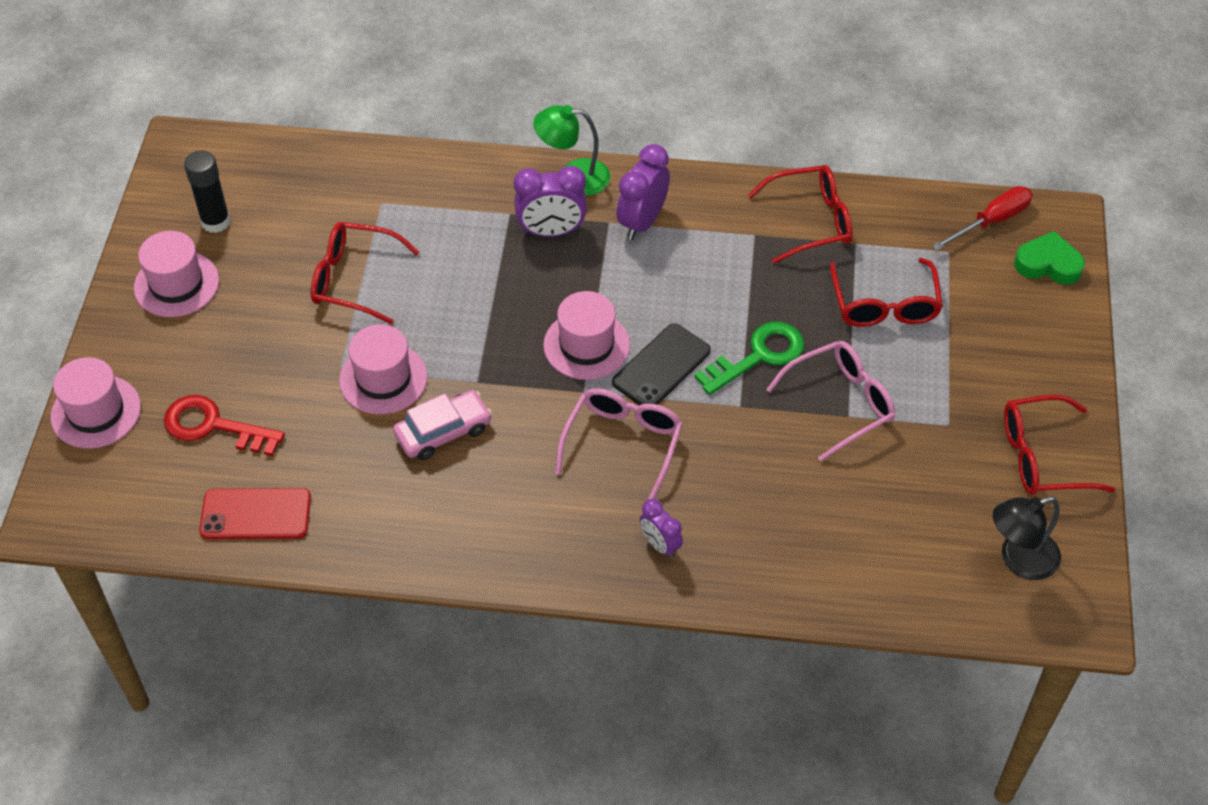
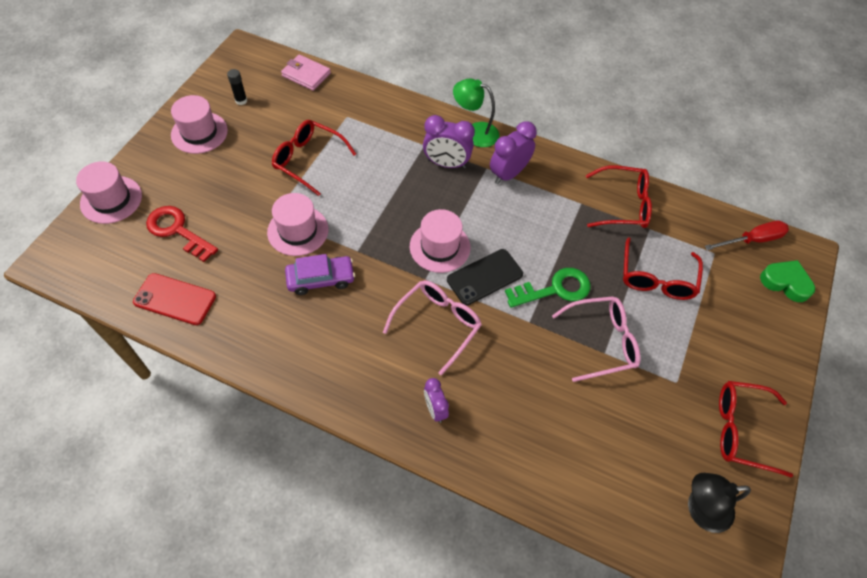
camera: 15 degrees right, 5 degrees up
(216, 222) = (241, 101): black glue stick -> black glue stick, size x0.62
(294, 158) = (306, 75): none -> pink wallet
(443, 432) = (321, 279): pink car -> purple car

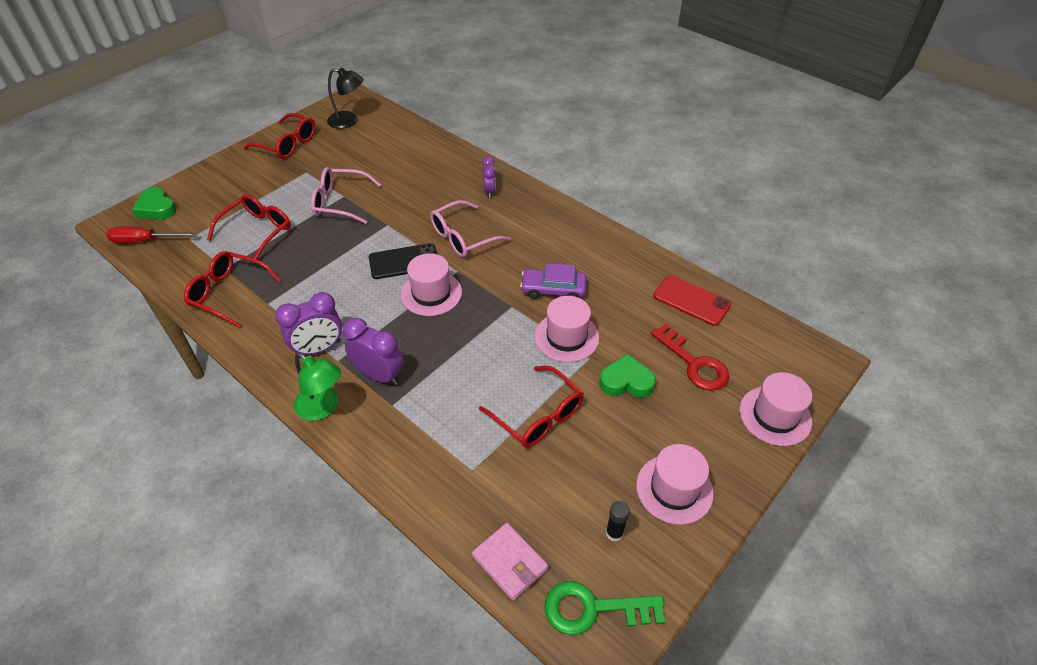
camera: 160 degrees left, 10 degrees down
(239, 202) = (626, 381): none -> green heart
(555, 289) = (349, 241): green key -> green key (593, 609)

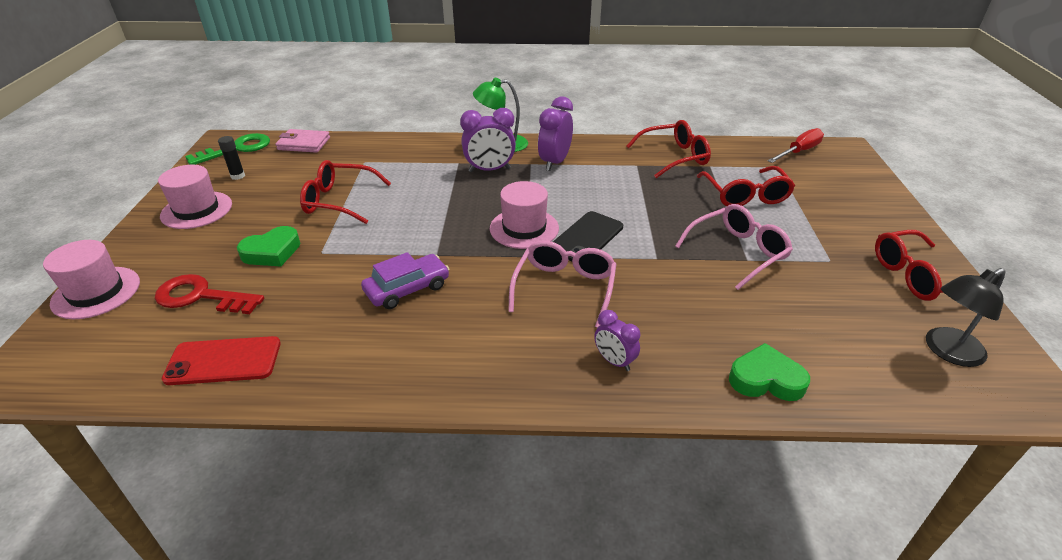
camera: 140 degrees right, 10 degrees down
(156, 208) = (850, 170): green heart -> green heart (766, 379)
(566, 337) = (357, 257): pink hat -> none

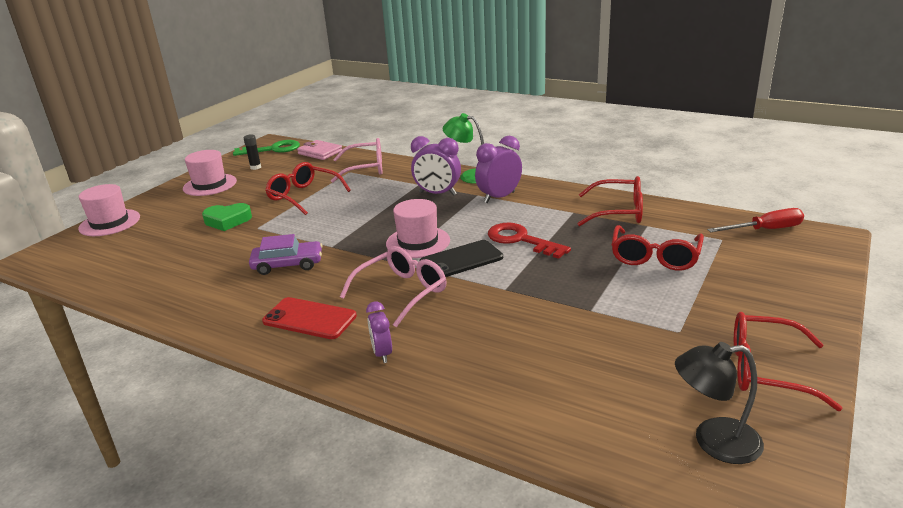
camera: 30 degrees right, 10 degrees down
(201, 296) = (160, 238): red key -> red key (521, 240)
(223, 361) = (135, 280): red phone -> red phone (309, 319)
(737, 252) = (588, 302): pink glasses -> pink glasses (366, 168)
(766, 379) = (494, 405): green heart -> none

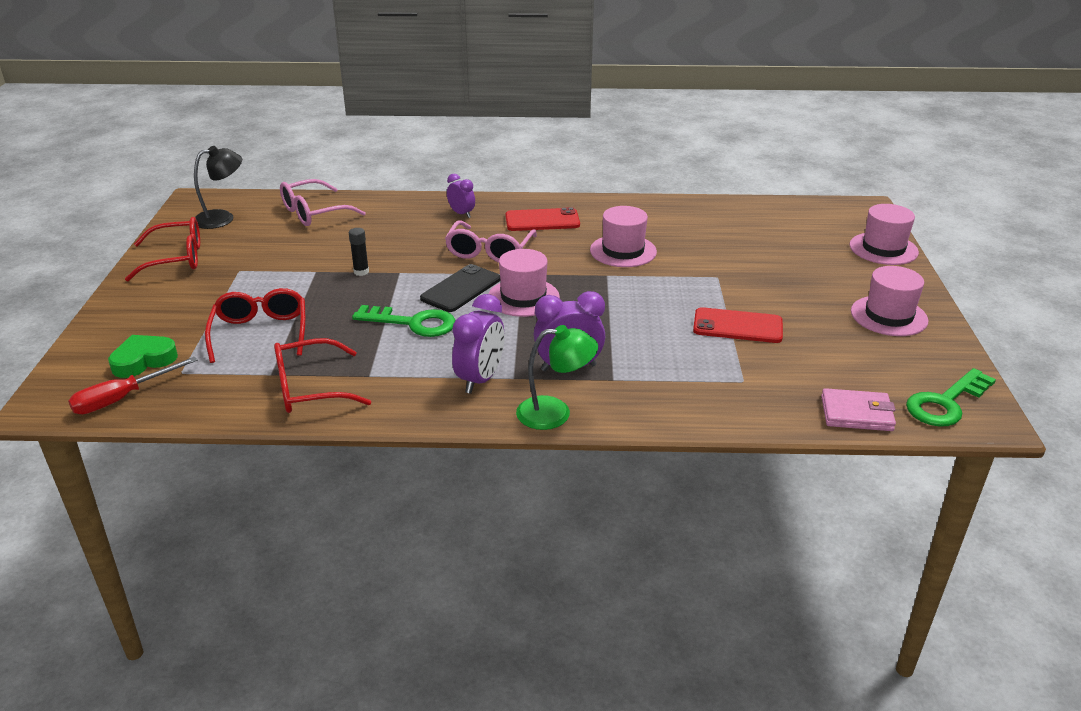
camera: 150 degrees right, 5 degrees up
(227, 221) = (764, 277): green heart -> green heart (143, 360)
(255, 167) = (892, 358): black glue stick -> black glue stick (361, 272)
(288, 264) = (623, 251): purple car -> pink hat
(303, 196) = (737, 326): red glasses -> red phone
(366, 168) = (728, 393): pink glasses -> pink glasses (313, 213)
(521, 240) = (413, 323): red key -> green key

